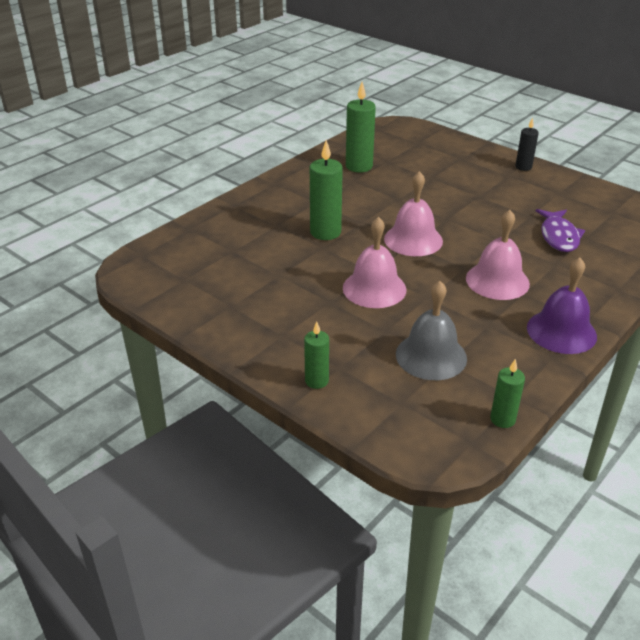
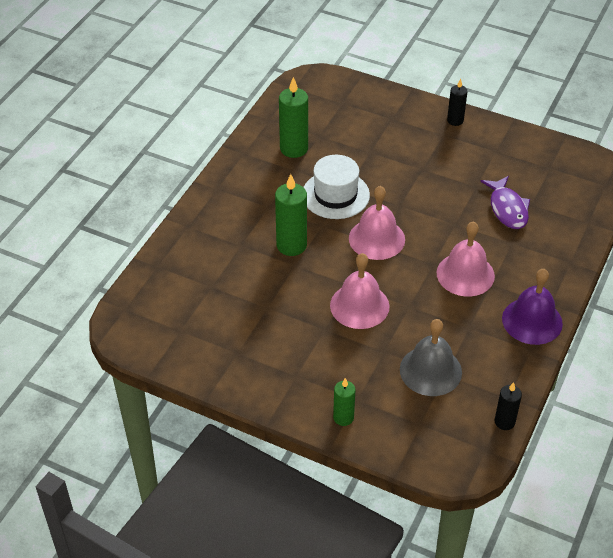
camera: 15 degrees left, 10 degrees up
(385, 202) = (335, 195): none -> white hat
(502, 419) = (504, 422): green candle -> black candle

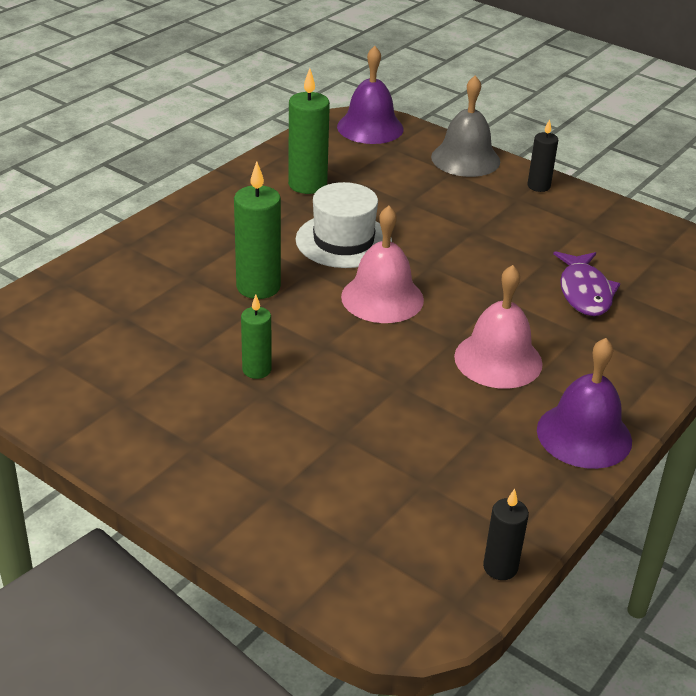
camera: 10 degrees right, 10 degrees down
(320, 85) = (370, 127): none -> purple bell
(343, 417) = (243, 514): green candle -> green candle (256, 370)
(359, 305) = (326, 373): pink bell -> none
(430, 370) = (403, 474): grey bell -> grey bell (465, 159)

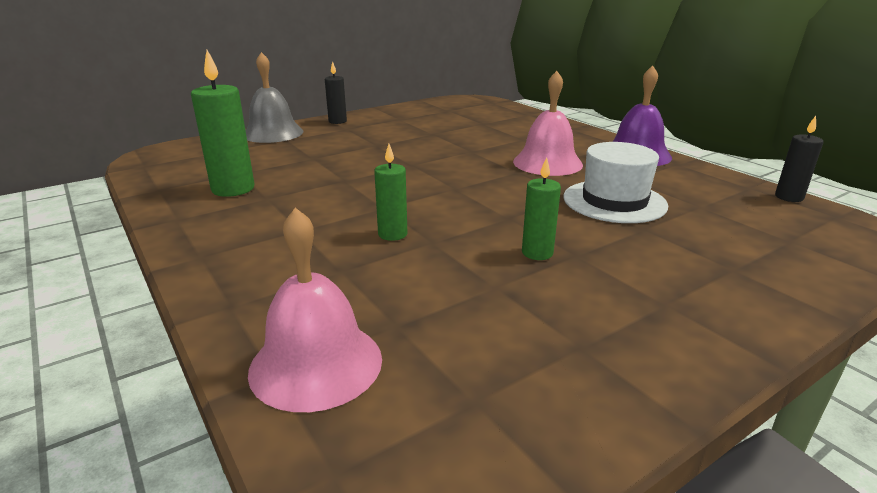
camera: 70 degrees left, 10 degrees down
(258, 287) = (392, 234): green candle -> green candle, size x0.60
(343, 241) = (346, 188): white hat -> white hat (614, 201)
(370, 127) = (173, 153): purple bell -> none
(382, 298) = (447, 186): pink bell -> pink bell (316, 364)
(584, 292) = (477, 130): purple fish -> none

